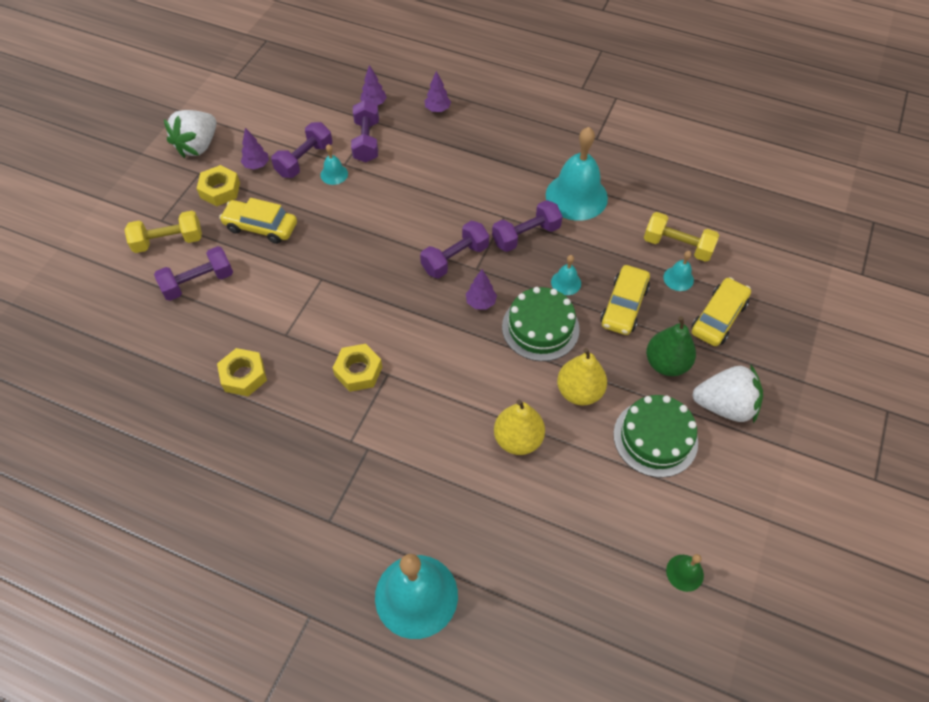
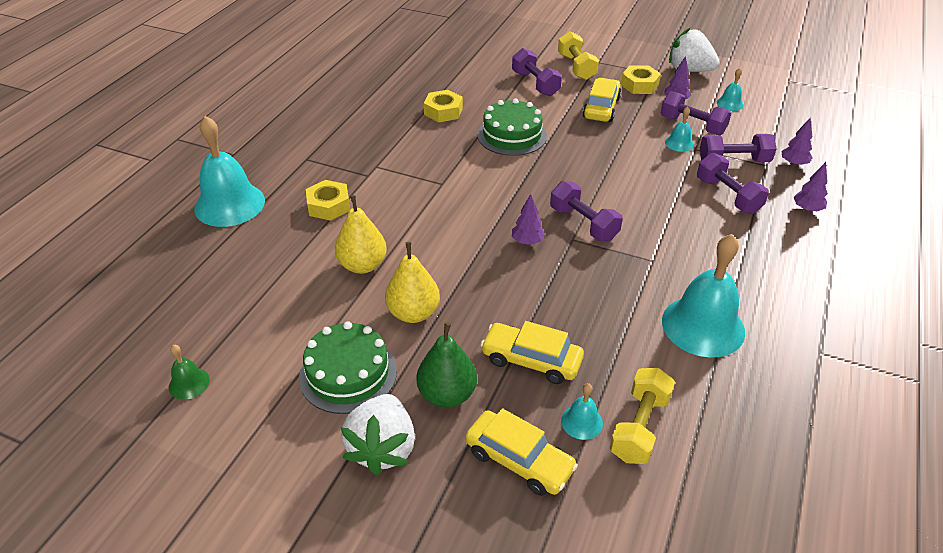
camera: 90 degrees right, 15 degrees down
(358, 371) = (445, 167): yellow nut -> yellow nut (329, 206)
(526, 235) = (627, 278): purple dumbbell -> purple dumbbell (727, 196)
(540, 328) = (496, 285): green cake -> green cake (512, 135)
(566, 282) = (561, 309): turquoise bell -> turquoise bell (730, 103)

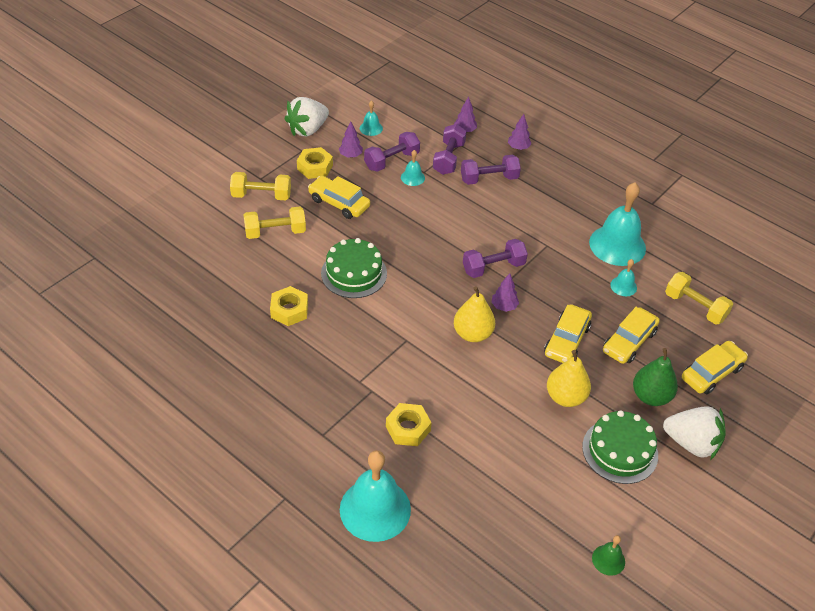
camera: 75 degrees left, 5 degrees up
(363, 265) = (499, 418): yellow pear -> yellow pear (472, 334)
(503, 301) = (566, 340): none -> yellow car
(535, 84) = (275, 232): purple dumbbell -> yellow dumbbell
(582, 422) = (686, 333): turquoise bell -> turquoise bell (623, 286)

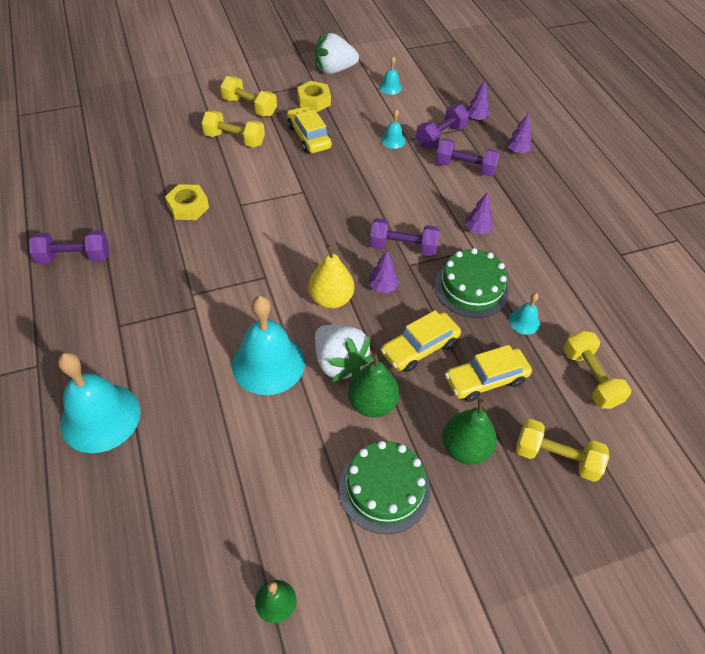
camera: 30 degrees right, 5 degrees up
(351, 155) = (353, 103): purple tree -> purple tree (477, 230)
(354, 273) = (270, 199): green cake -> green cake (471, 288)
(391, 161) = (386, 120): purple dumbbell -> purple dumbbell (74, 257)
(408, 428) = (195, 357): yellow nut -> none
(565, 397) = (372, 403): yellow pear -> green pear
(617, 245) = (549, 279): turquoise bell -> turquoise bell (268, 363)
(691, 443) = (472, 523): white strawberry -> white strawberry (339, 363)
(712, 373) = (556, 458): yellow car -> yellow dumbbell

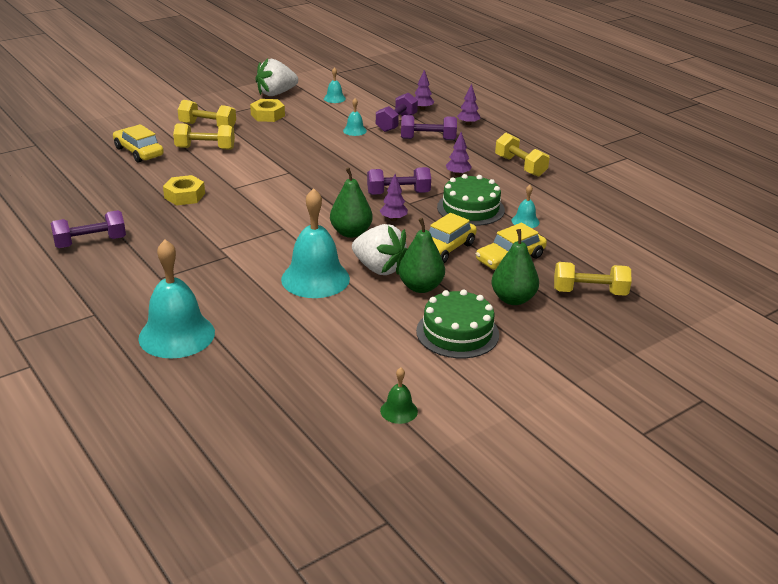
camera: 15 degrees left, 20 degrees down
(309, 137) = (275, 138): yellow car -> yellow car (139, 152)
(331, 299) = (351, 233): yellow pear -> green pear
(590, 378) = (595, 244): yellow dumbbell -> yellow dumbbell (520, 166)

